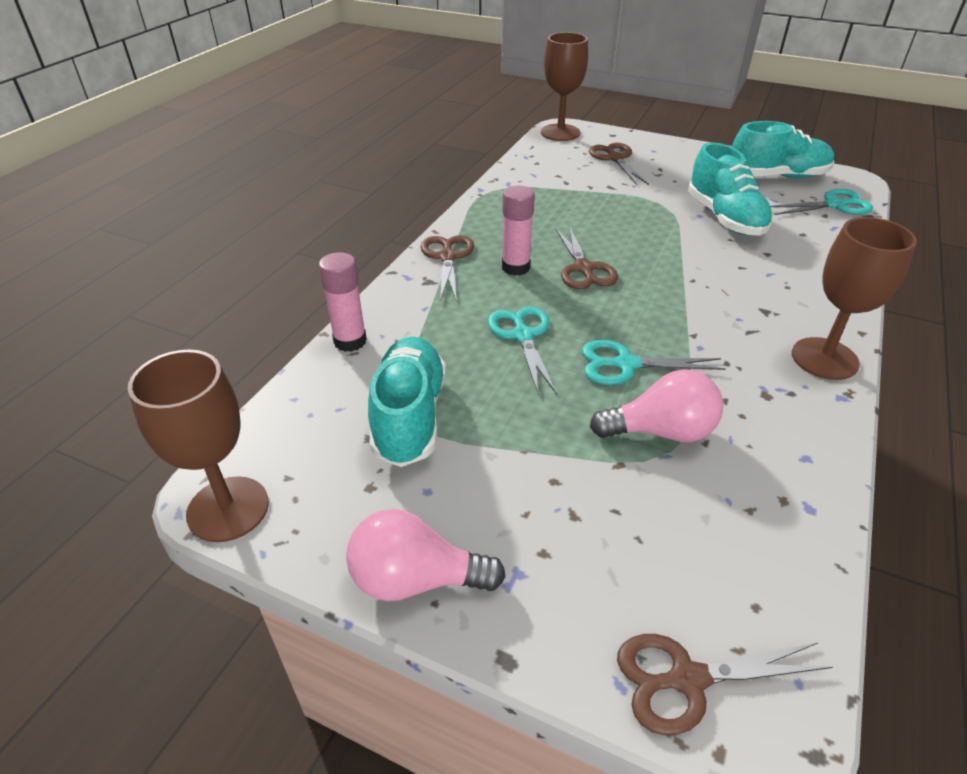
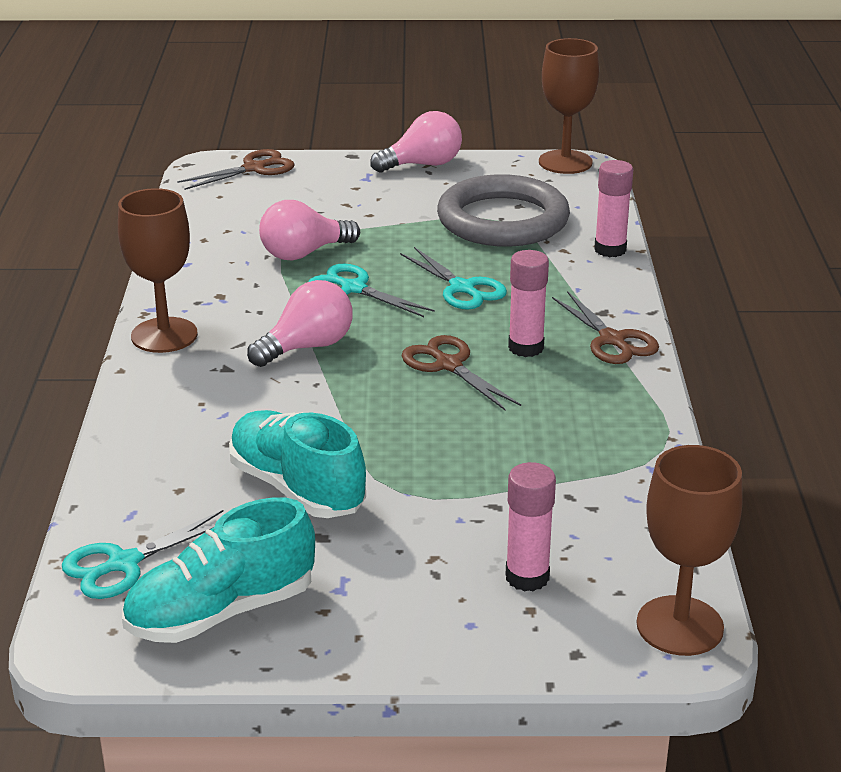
camera: 155 degrees right, 10 degrees down
(409, 417) = (503, 220): turquoise shoe -> grey ring
(615, 158) = (527, 577): brown scissors -> pink glue stick
(625, 364) = (353, 288): turquoise scissors -> turquoise scissors turned 120 degrees counterclockwise
(691, 312) = (307, 347): none -> pink light bulb

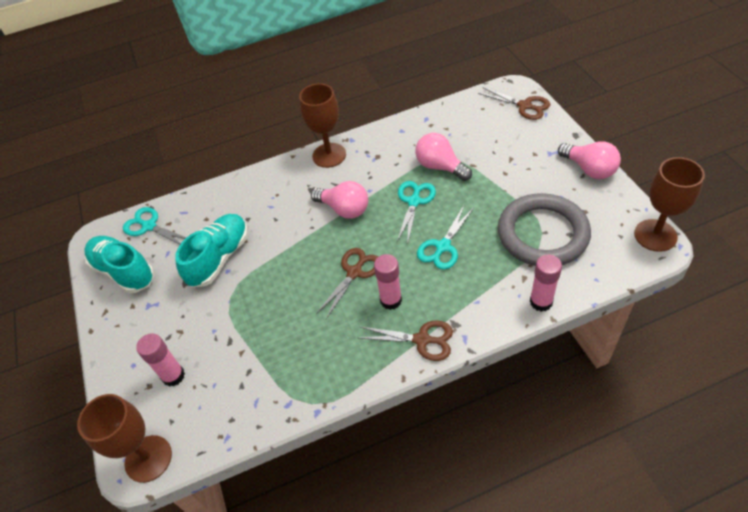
camera: 75 degrees right, 20 degrees up
(612, 340) = (422, 340): brown scissors -> brown scissors turned 120 degrees counterclockwise

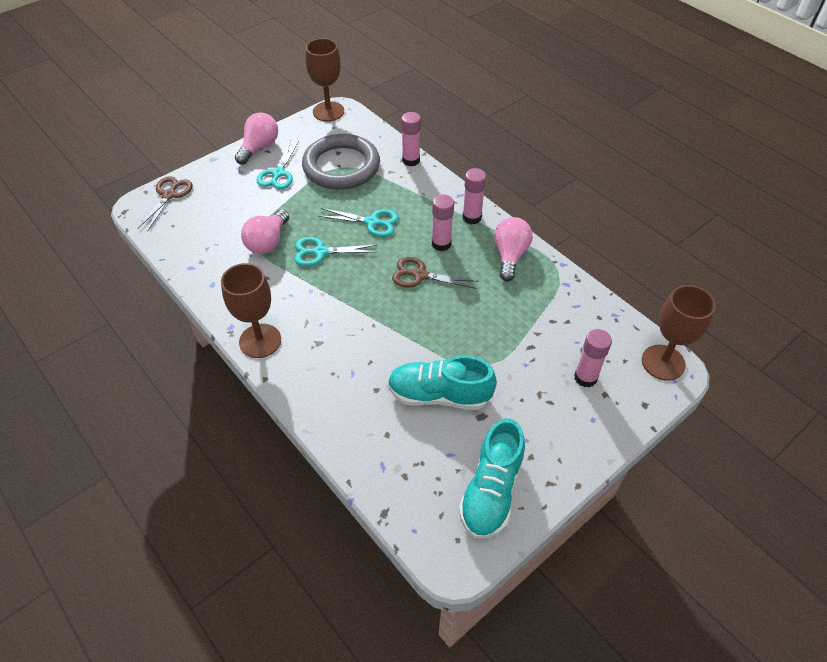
camera: 115 degrees left, 0 degrees up
(149, 226) = (415, 497): turquoise scissors -> turquoise scissors (278, 173)
(344, 209) = (342, 304): pink light bulb -> pink light bulb (510, 256)
(422, 340) = (472, 217): brown scissors -> pink glue stick

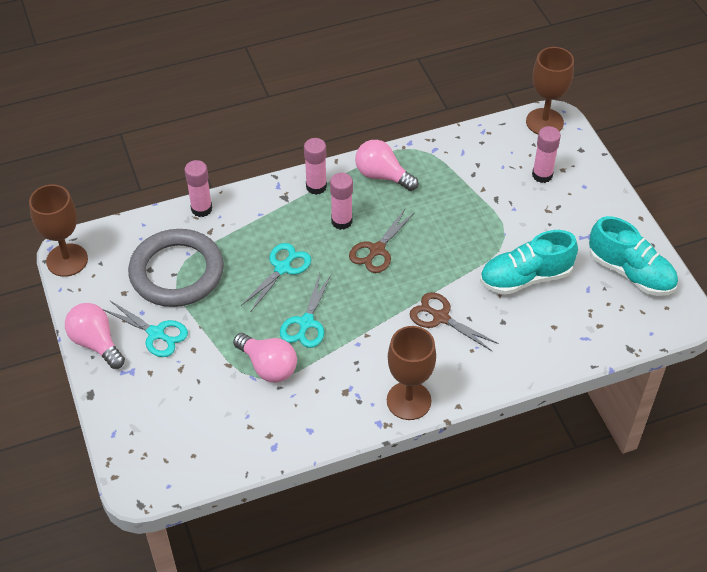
camera: 70 degrees left, 0 degrees up
(169, 195) = (135, 451): brown scissors -> brown scissors (440, 317)
(439, 395) = (525, 278): turquoise shoe -> turquoise shoe turned 45 degrees clockwise

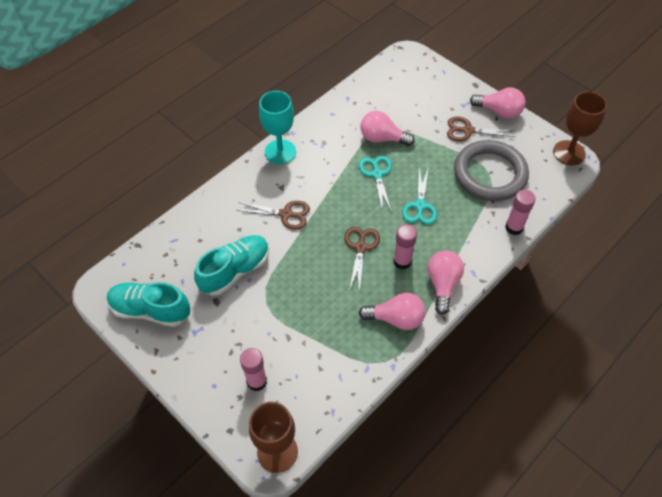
camera: 155 degrees right, 5 degrees up
(156, 334) = (468, 130): turquoise scissors -> brown scissors
(316, 187) = (443, 284): pink glue stick -> pink light bulb
(408, 401) = (280, 152): brown goblet -> turquoise goblet

